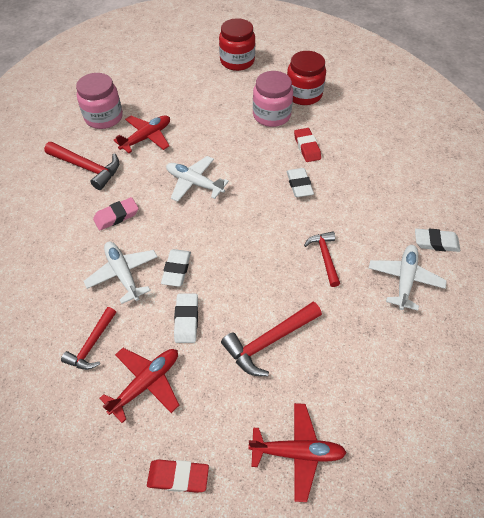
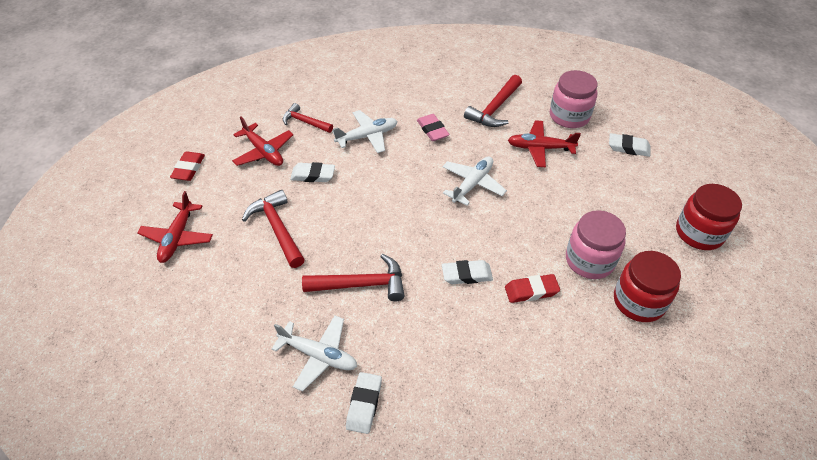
camera: 95 degrees right, 5 degrees down
(147, 137) = (540, 148): red plane -> red plane turned 135 degrees clockwise
(176, 269) = (366, 169): white eraser -> white eraser (628, 148)
(325, 257) = (361, 284): red hammer -> red hammer, size x1.50

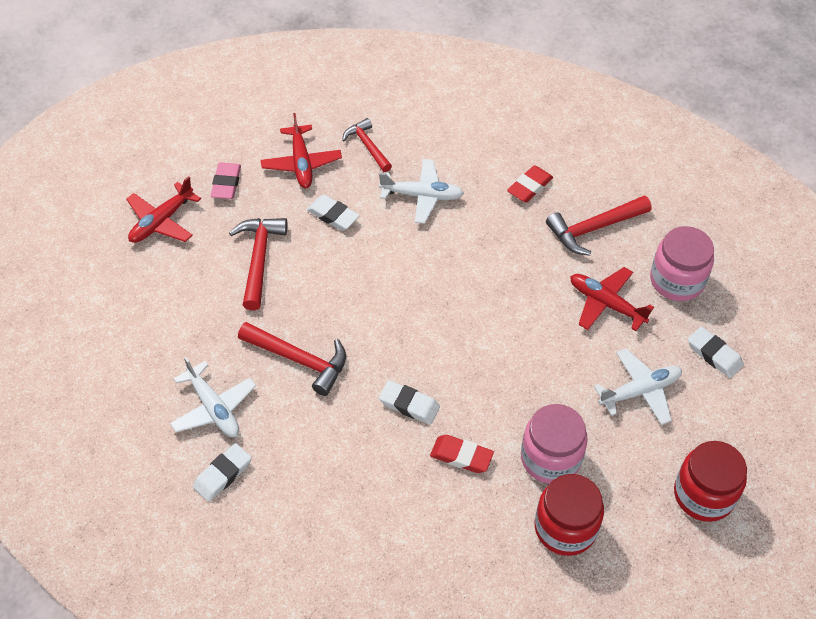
camera: 30 degrees right, 5 degrees up
(189, 169) = (216, 148): red eraser -> red eraser (529, 187)
(432, 130) = (499, 222): pink eraser -> pink eraser (226, 184)
(472, 184) = (493, 309): white plane -> white plane (640, 391)

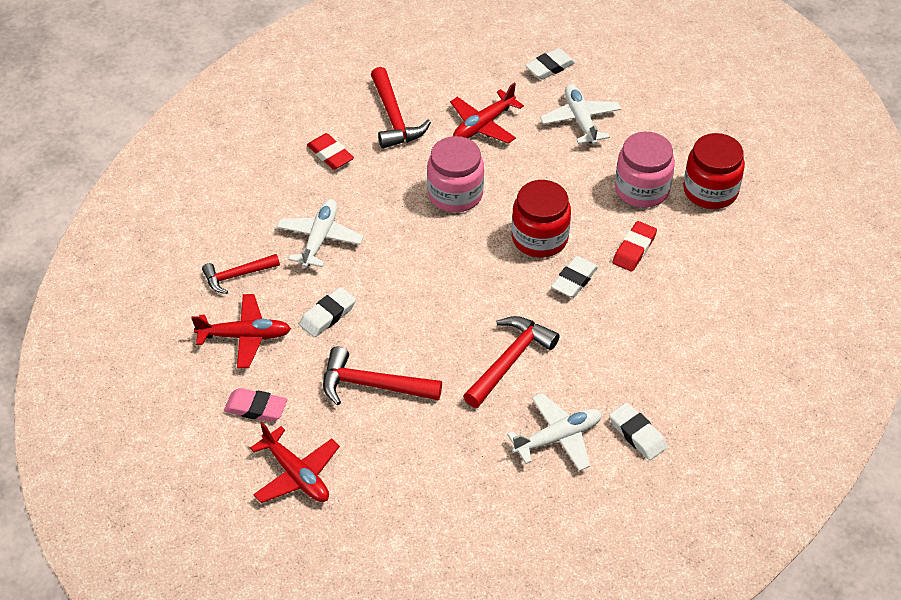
camera: 80 degrees left, 5 degrees down
(677, 280) = (466, 74): pink jar -> pink jar (455, 194)
(704, 495) = (685, 101): red jar -> red jar (539, 238)

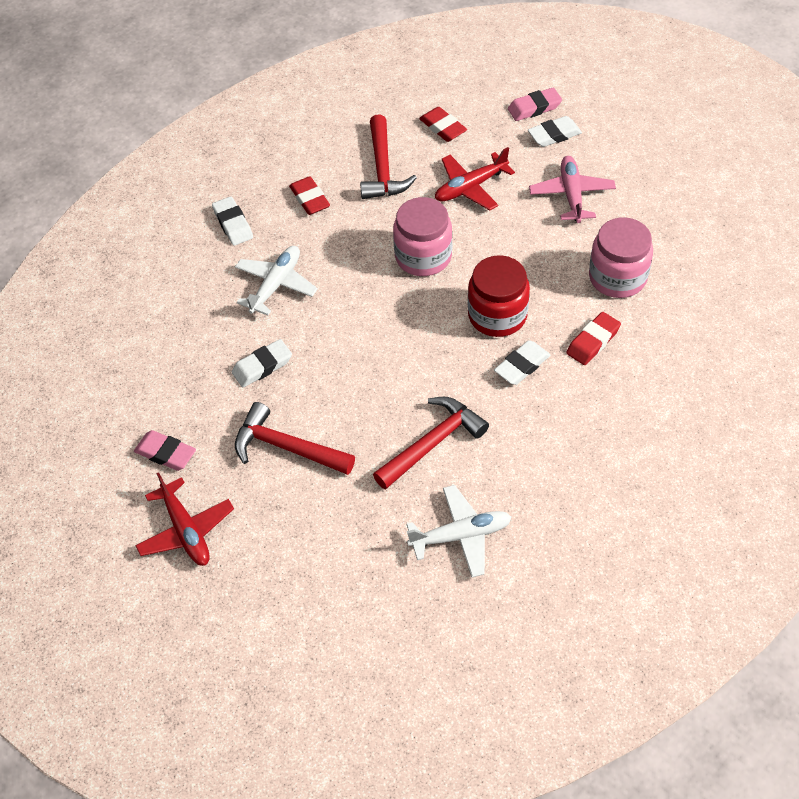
camera: 15 degrees right, 5 degrees up
(237, 275) = (186, 312): red hammer -> none
(245, 336) = (176, 376): red plane -> none
(442, 73) = (443, 127): none -> red eraser
(524, 44) = (534, 108): none -> pink eraser
(580, 120) = (571, 195): white plane -> pink plane
(637, 434) = (545, 546): white eraser -> white eraser (233, 224)
(710, 191) = (690, 289): red jar -> none

